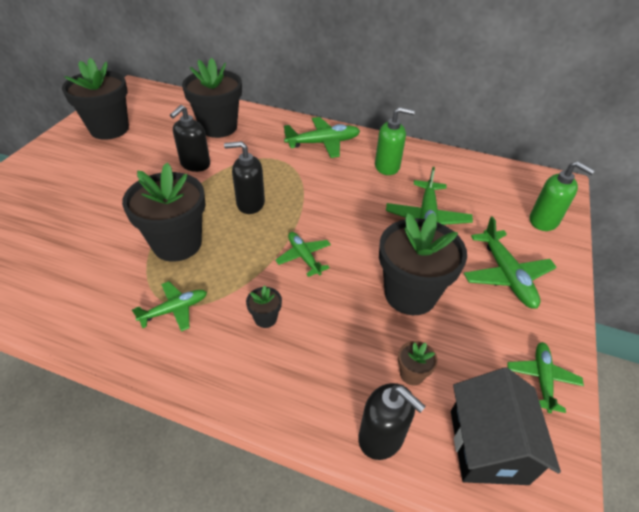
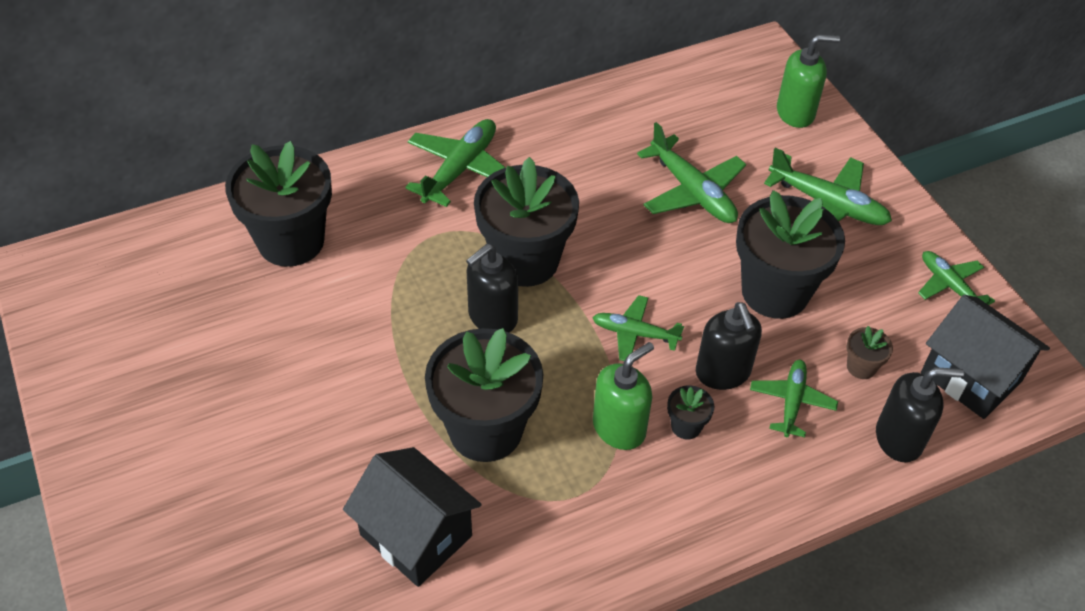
camera: 45 degrees left, 5 degrees up
(86, 261) = (416, 535): none -> black house
(109, 129) = (133, 358): black flower pot -> black flower pot (525, 261)
(174, 310) = (592, 495): green plane -> green plane (791, 402)
(195, 164) = (346, 318): black soap dispenser -> black soap dispenser (723, 373)
(387, 166) = (575, 151): green soap dispenser -> green soap dispenser (619, 428)

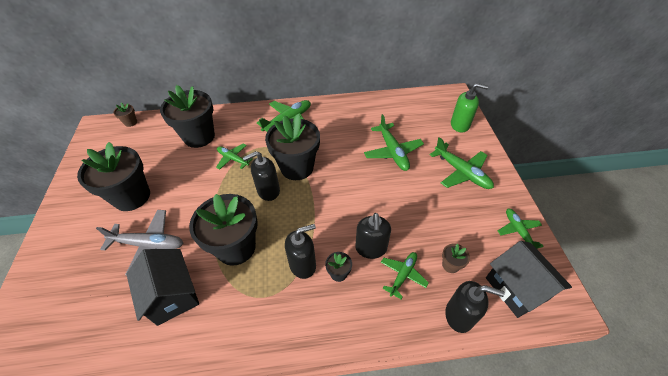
camera: 20 degrees right, 0 degrees up
(117, 242) = (130, 122): none -> brown flower pot
(317, 466) = (149, 244): none -> grey plane
(619, 428) = (303, 265): green soap dispenser -> black soap dispenser
(634, 334) = (333, 216): green plane -> green plane (233, 159)
(775, 292) = (416, 211): black flower pot -> black flower pot (132, 196)

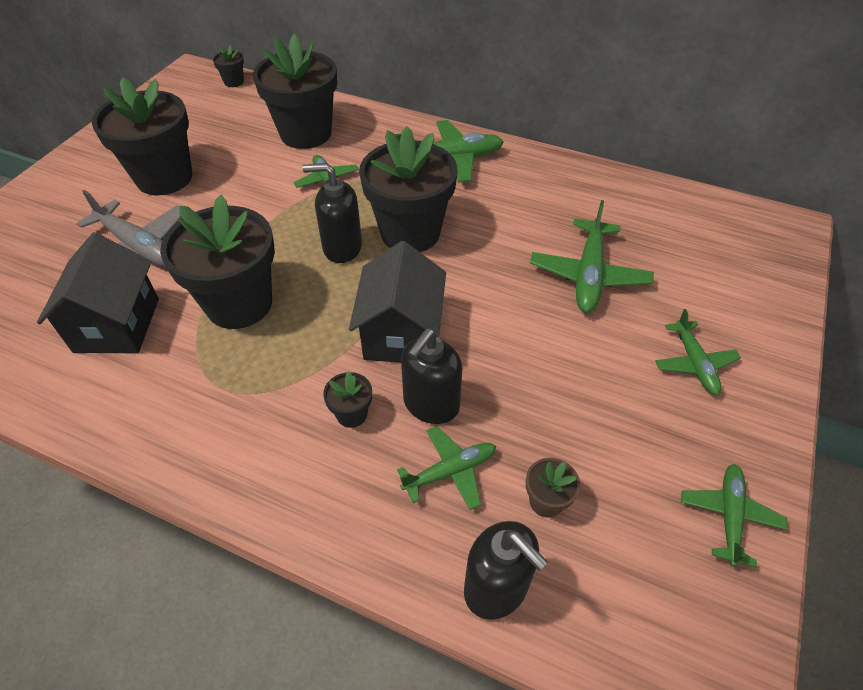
camera: 30 degrees right, 0 degrees up
(130, 122) = (234, 82): brown flower pot -> black flower pot
(303, 265) = (310, 374): black soap dispenser -> none
(460, 125) = (758, 283): green soap dispenser -> none
(461, 172) = (694, 363): green plane -> green plane, size x0.63
(516, 288) = (642, 608): black house -> black house (401, 333)

